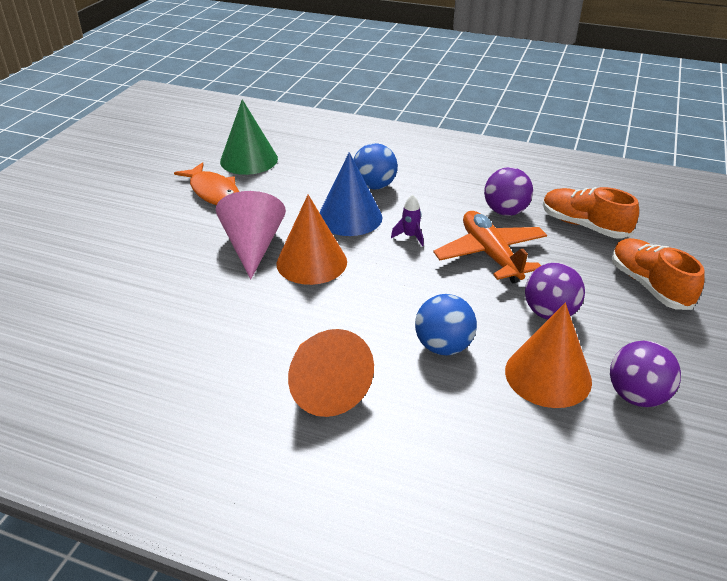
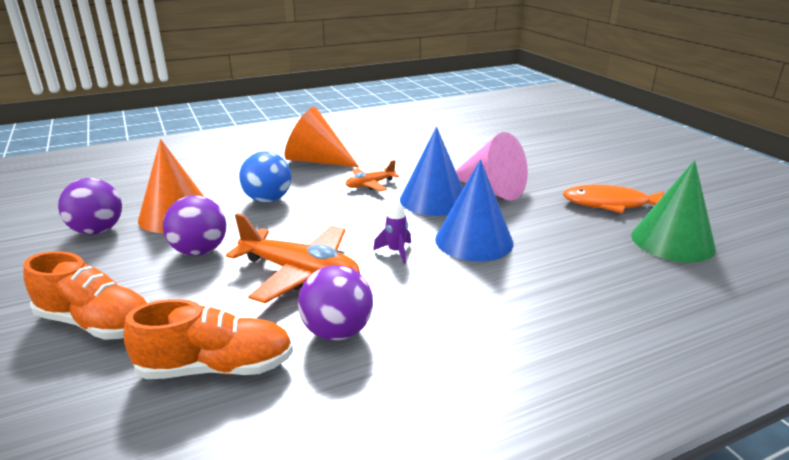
camera: 135 degrees right, 10 degrees down
(311, 262) = (433, 200): orange cone -> blue cone
(330, 310) = (370, 184): none -> orange plane
(374, 186) = (517, 282): blue ball -> none

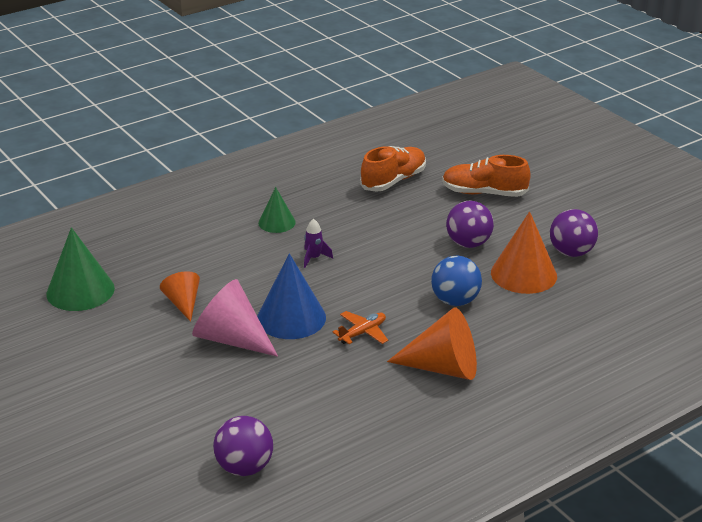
camera: 170 degrees right, 5 degrees up
(216, 368) = (393, 181): orange shoe -> orange shoe turned 150 degrees clockwise
(300, 272) = (379, 235): orange plane -> none
(337, 331) = (335, 203): purple ball -> purple ball (244, 467)
(436, 306) = (277, 222): none -> green cone
(474, 240) = (251, 274): blue cone -> none
(546, 220) = (183, 303): none -> orange cone
(611, 204) = (112, 330): orange fish -> none

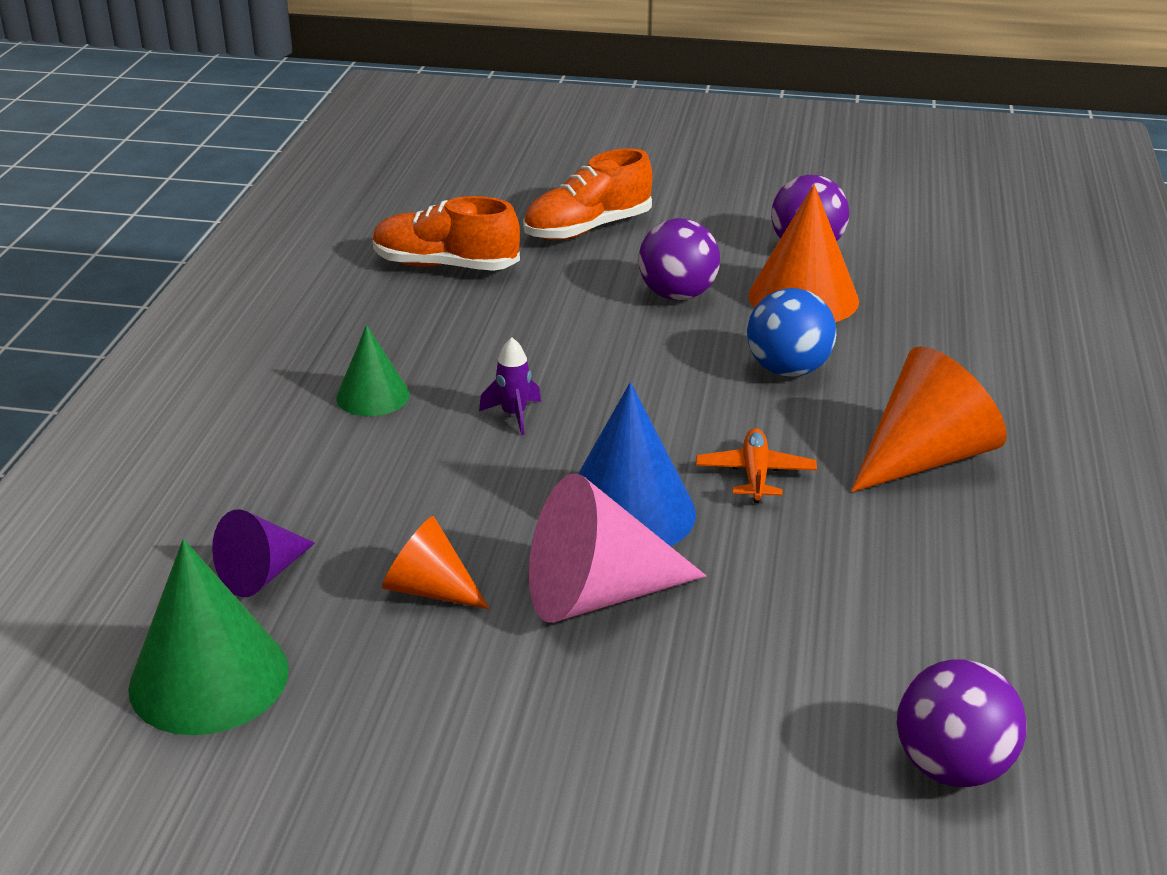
camera: 45 degrees left, 0 degrees up
(143, 267) = (262, 574): none -> purple cone
(393, 181) = (445, 266): orange shoe -> orange shoe turned 75 degrees counterclockwise

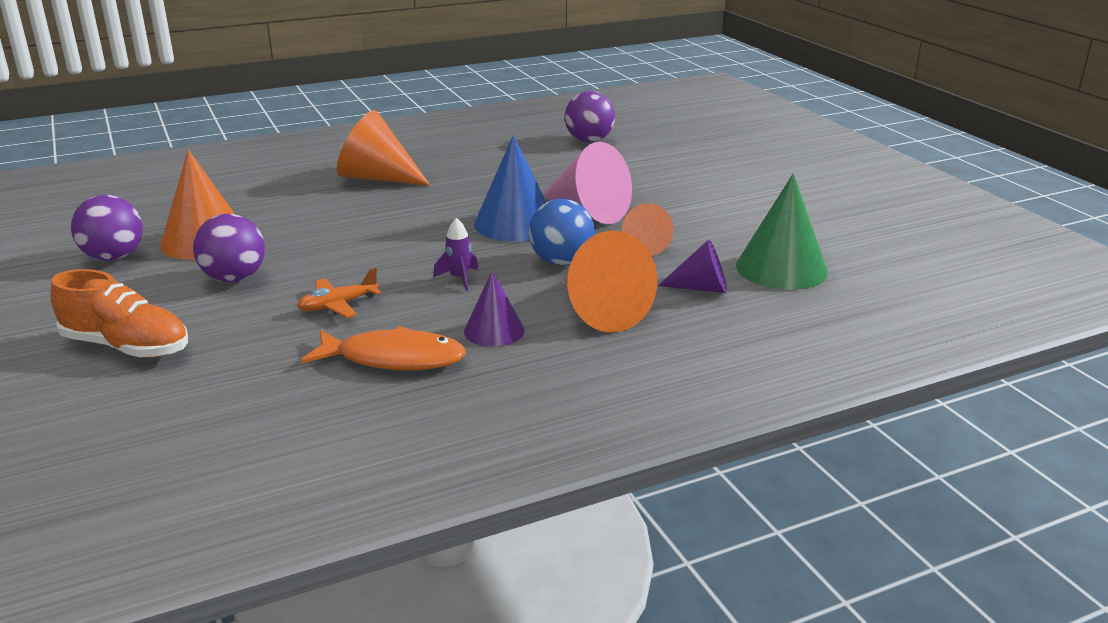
camera: 125 degrees left, 5 degrees down
(319, 474) = (600, 311): none -> orange cone
(373, 396) = (494, 331): green cone -> purple cone
(397, 331) = (393, 359): none -> orange fish
(445, 266) = (255, 384): orange shoe -> none
(755, 474) = (441, 206): orange plane -> orange plane (338, 305)
(788, 370) = (315, 223): blue ball -> blue ball (561, 261)

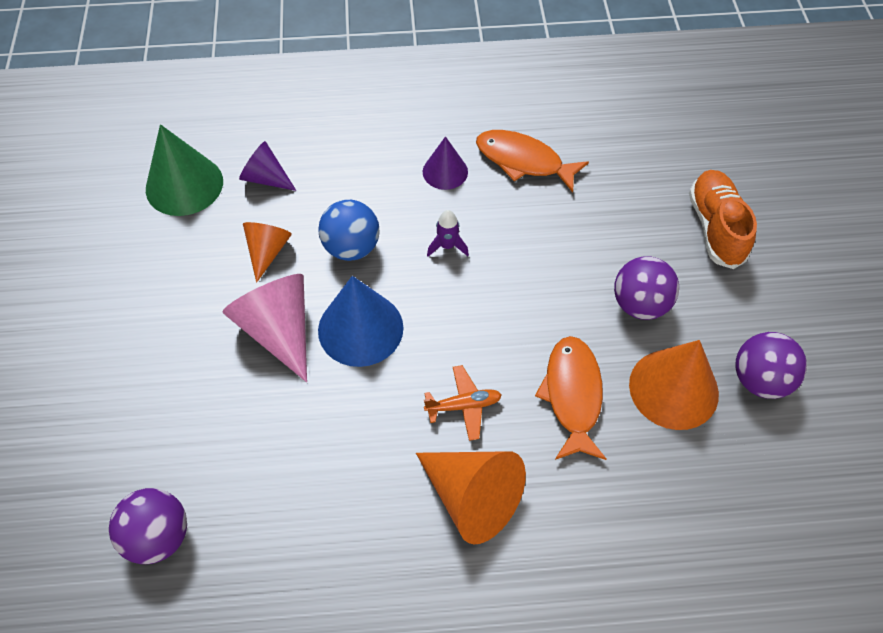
camera: 160 degrees left, 30 degrees up
(126, 347) = (716, 228): orange shoe -> orange shoe turned 45 degrees clockwise
(303, 224) = (572, 395): none -> orange fish
(338, 305) = (554, 236): orange plane -> orange plane (464, 406)
(600, 311) = (358, 172): orange cone -> none

